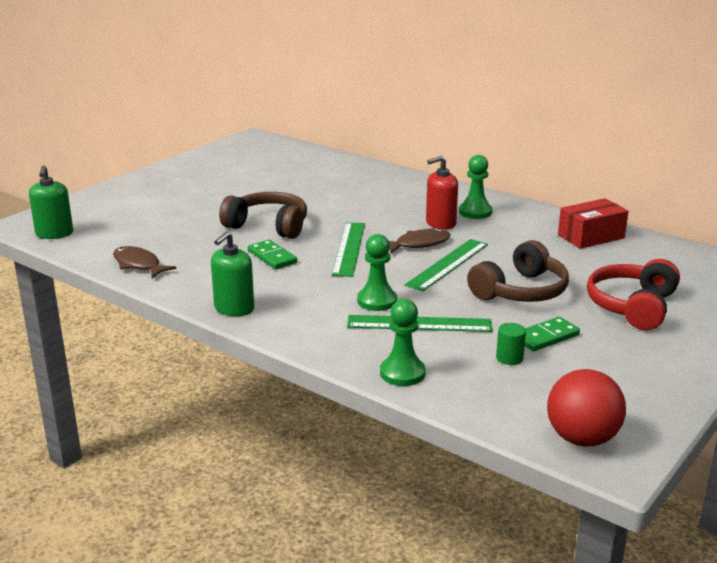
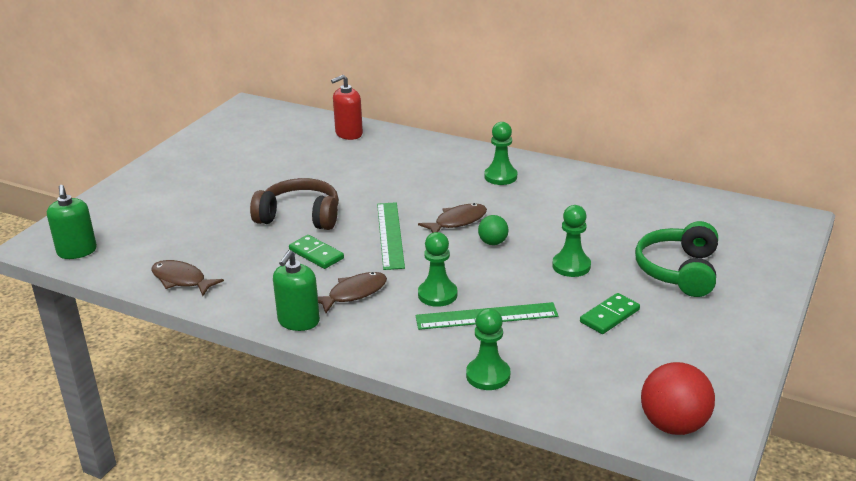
camera: 10 degrees left, 5 degrees up
(295, 292) = (354, 293): none -> brown fish
(440, 223) = (471, 194): red soap dispenser -> red soap dispenser (348, 134)
(448, 264) = (493, 242): green ruler -> green ball
(509, 358) = (583, 345): green cylinder -> none
(520, 291) = (571, 266): brown headphones -> green pawn
(591, 237) = (619, 194): red box -> none
(632, 306) = (679, 271): red headphones -> green headphones

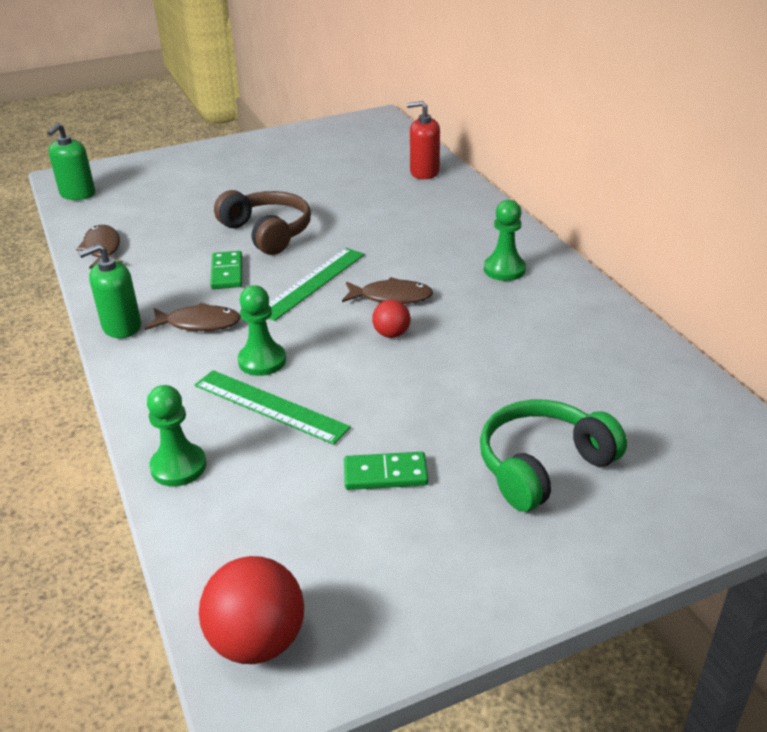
camera: 40 degrees right, 5 degrees up
(493, 242) = (391, 334): green ball -> red ball
(571, 266) = (431, 397): green pawn -> none

